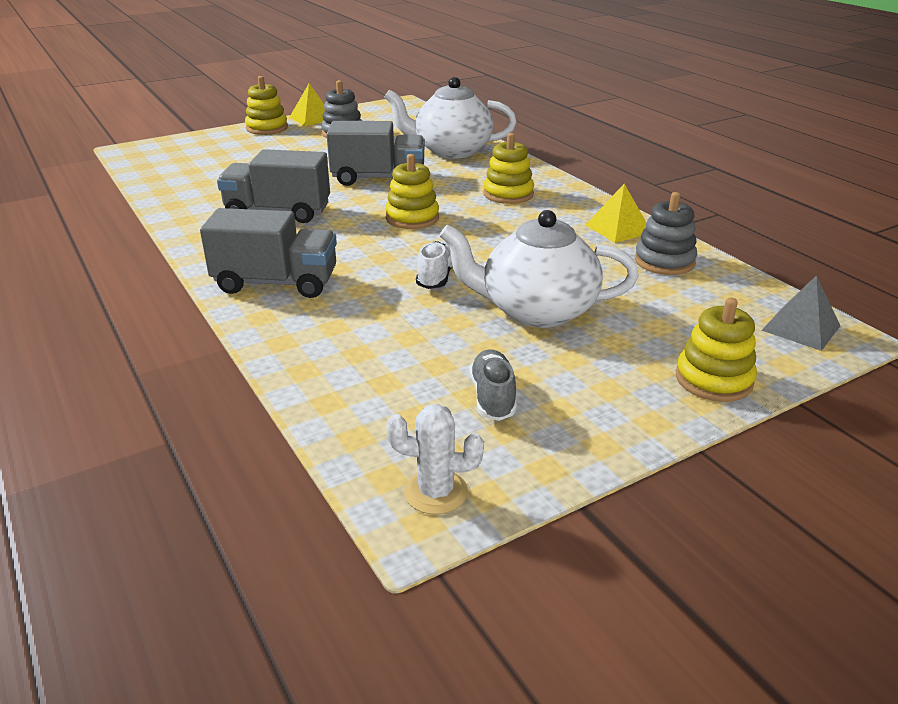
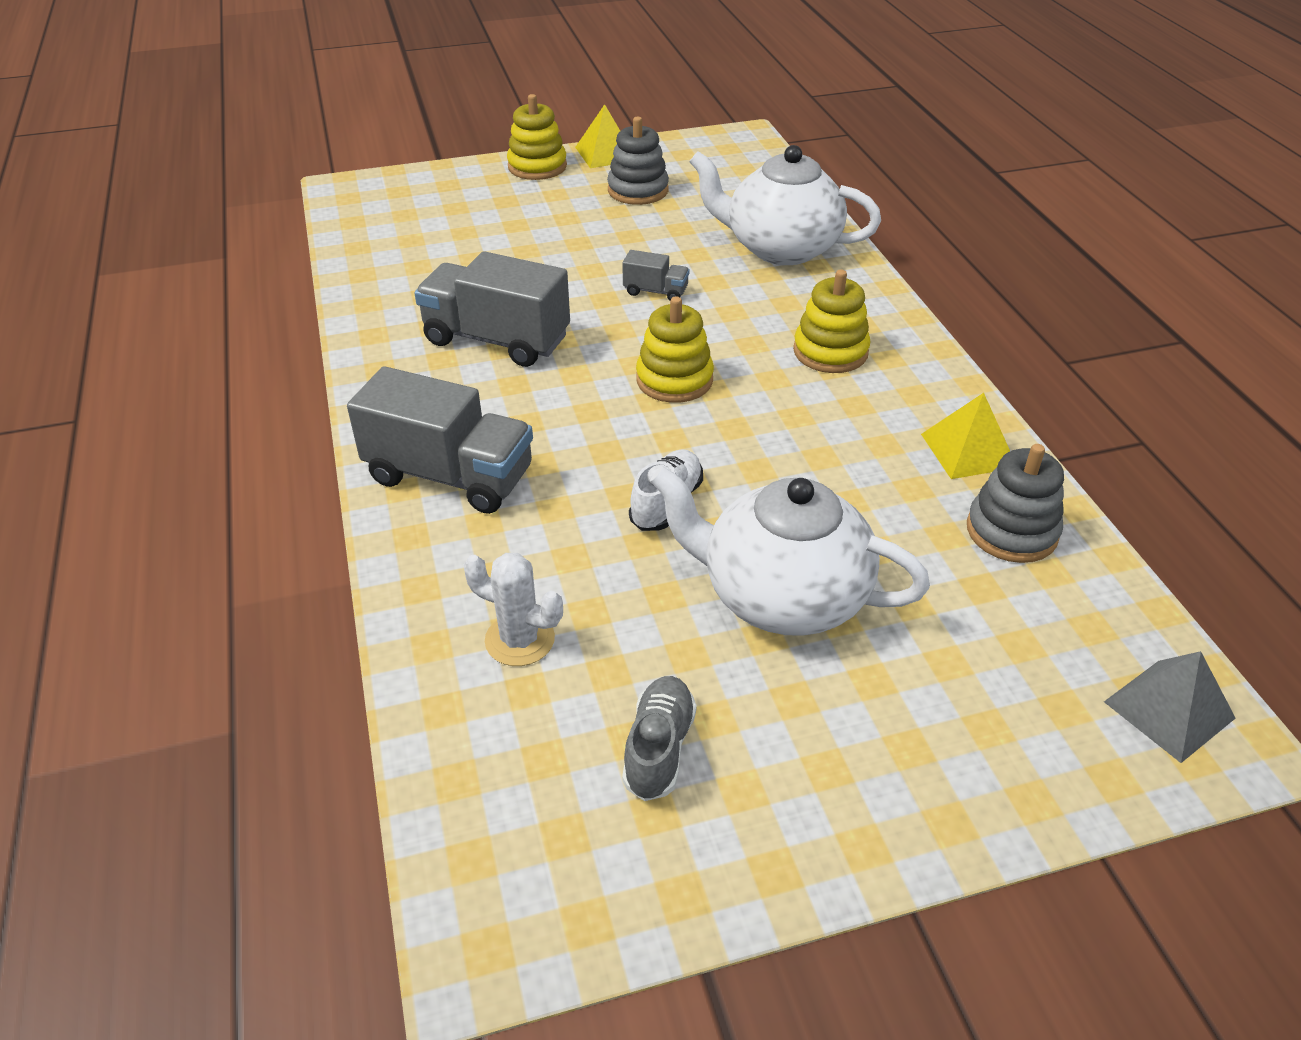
camera: 15 degrees right, 10 degrees up
(378, 178) = (655, 291): grey truck -> grey truck, size x0.47
(436, 492) = (522, 901): white cactus -> white cactus (520, 640)
(713, 379) = (987, 785): yellow stacking toy -> none

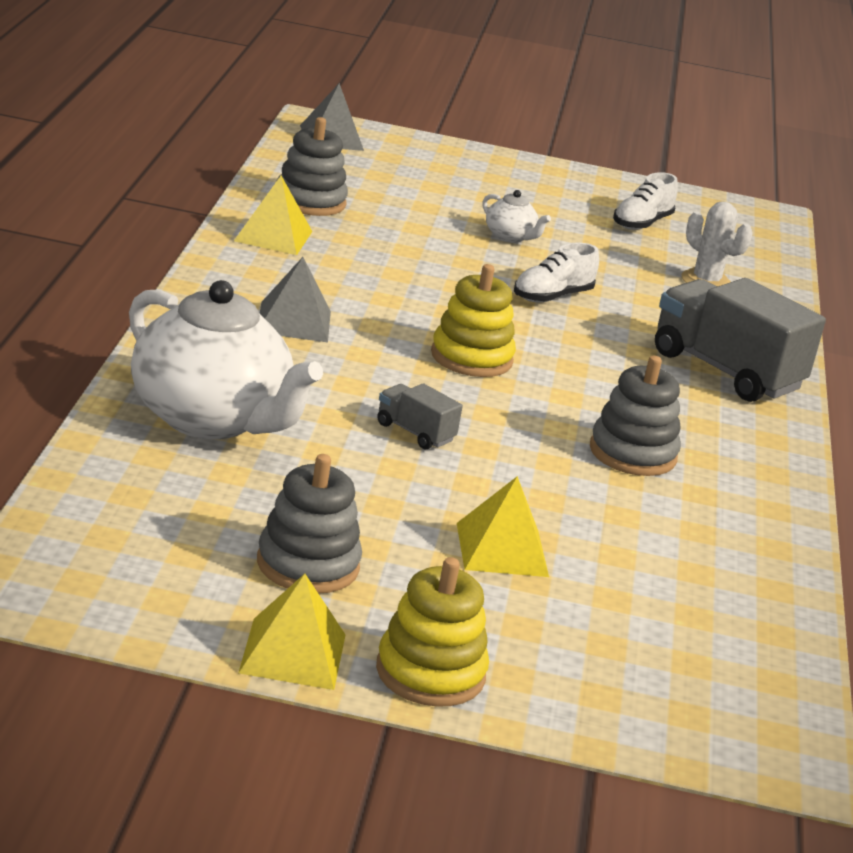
camera: 160 degrees left, 15 degrees down
(496, 340) = (632, 453): grey truck -> grey stacking toy
(543, 236) = (502, 549): none -> yellow pyramid
(659, 748) = (641, 223): grey shoe -> white shoe
(781, 596) = (510, 237): white teapot -> white teapot, size x0.42
(830, 352) = (294, 321): yellow stacking toy -> grey pyramid

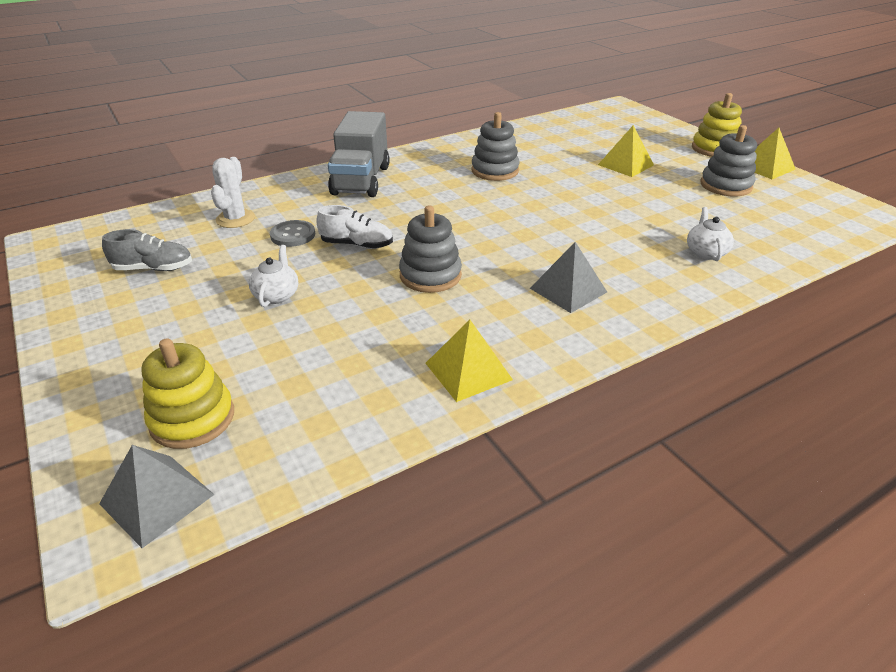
camera: 125 degrees left, 10 degrees up
(211, 419) = (705, 252): white teapot -> white teapot, size x0.42
(310, 201) = (366, 400): grey stacking toy -> grey stacking toy (430, 275)
(415, 432) = (592, 210): grey truck -> none
(471, 358) = (489, 231): yellow stacking toy -> yellow stacking toy (192, 418)
(623, 285) = (293, 235): none -> grey button
(641, 223) = (154, 268): white shoe -> grey shoe

